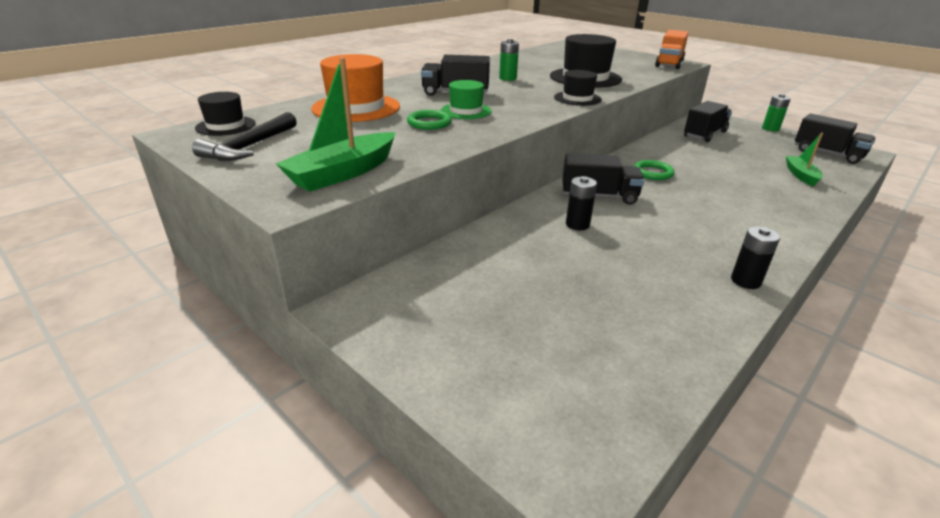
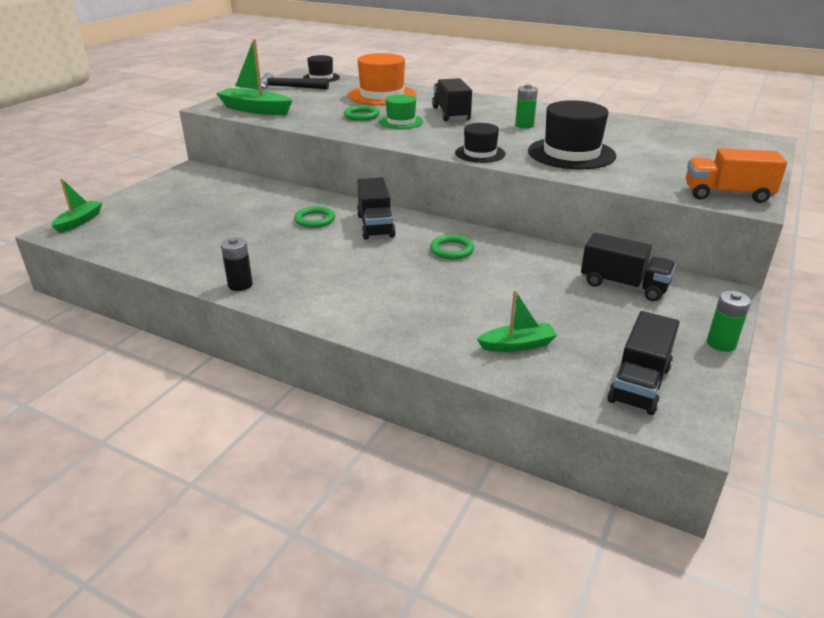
camera: 75 degrees right, 0 degrees up
(536, 451) = (79, 221): none -> green boat
(577, 224) = (315, 220): black battery -> green ring

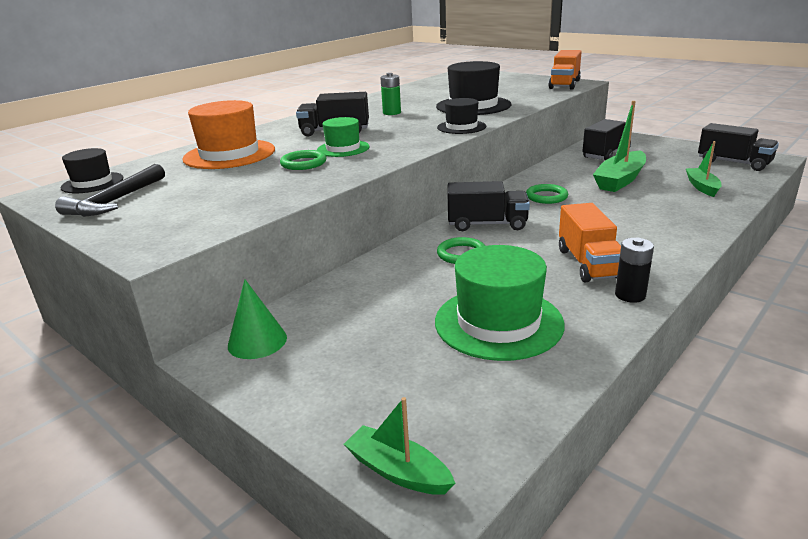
camera: 75 degrees left, 5 degrees down
(202, 176) = (257, 341): none -> green cone
(208, 238) = (498, 322): none -> green hat
(255, 110) = (209, 218): green boat -> green boat (620, 180)
(297, 269) = (588, 263): none -> orange truck
(721, 343) = (676, 142): green battery -> none

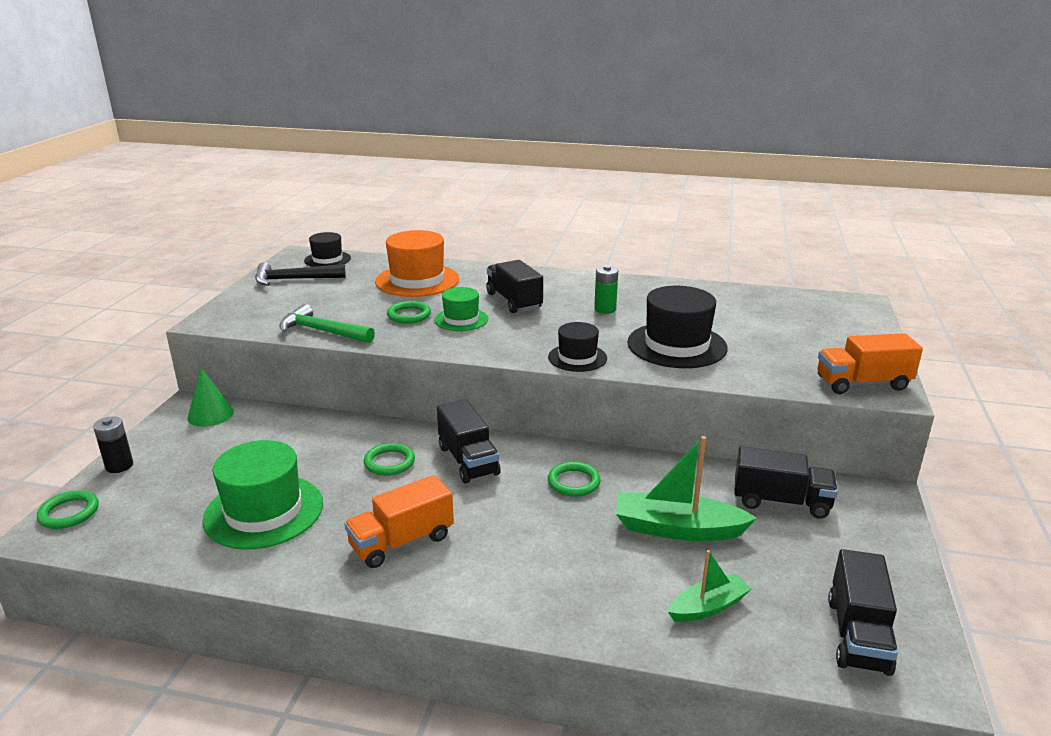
camera: 60 degrees right, 0 degrees up
(282, 197) = (322, 331): none -> green hammer
(398, 471) = (69, 513): green boat -> green ring
(630, 295) = (339, 579): black battery -> black battery (119, 466)

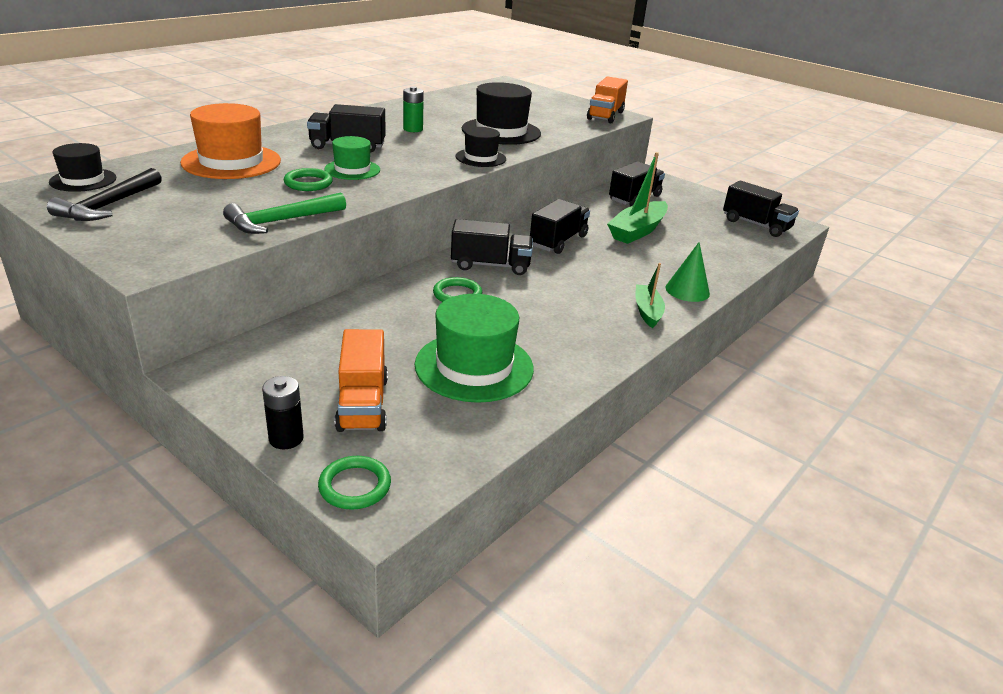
camera: 65 degrees left, 5 degrees up
(210, 415) = (244, 362): green cone -> green cone (687, 290)
(401, 542) = (575, 317): orange truck -> orange truck (363, 404)
(573, 482) = (558, 241): green ring -> black truck
(708, 607) = (714, 248): green boat -> green boat (647, 311)

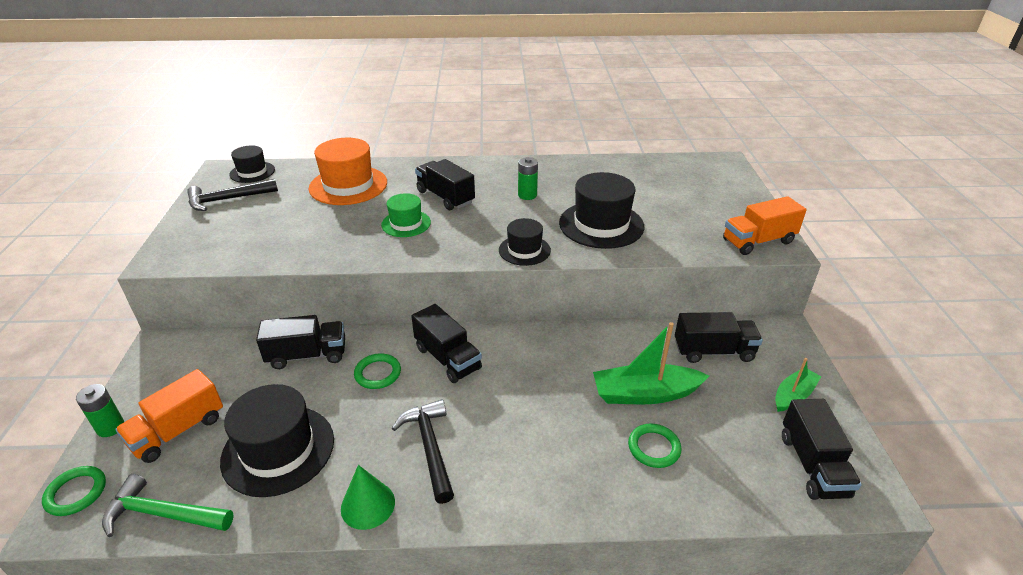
camera: 50 degrees right, 5 degrees up
(281, 221) = (279, 256): green hammer -> green hammer (163, 514)
(286, 438) = (110, 427): black battery -> green battery
(308, 183) = (356, 225): green ring -> green ring (654, 448)
(474, 366) = (278, 450): green hat -> black hat
(558, 241) = (545, 364): black truck -> black truck (307, 355)
(572, 310) = (429, 447): none -> black hammer
(647, 311) = (488, 494): green boat -> green boat (793, 395)
(687, 290) = (569, 497): green cone -> green cone (368, 505)

